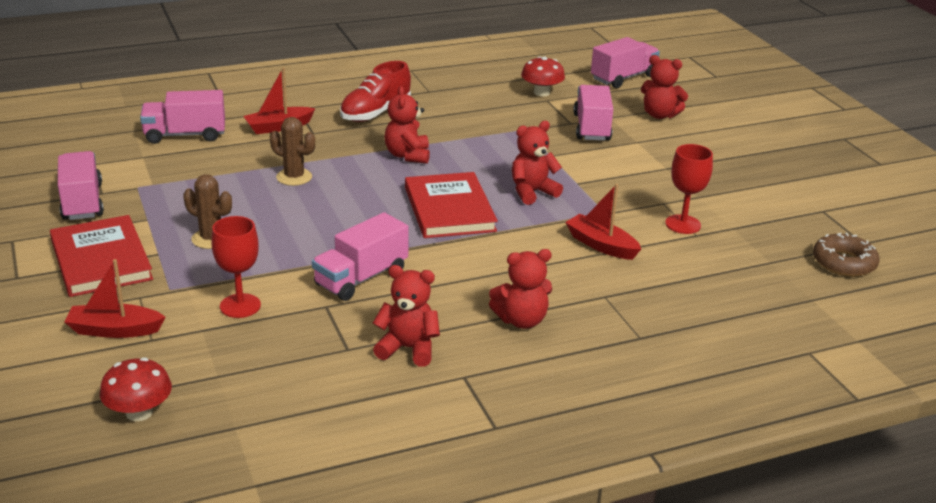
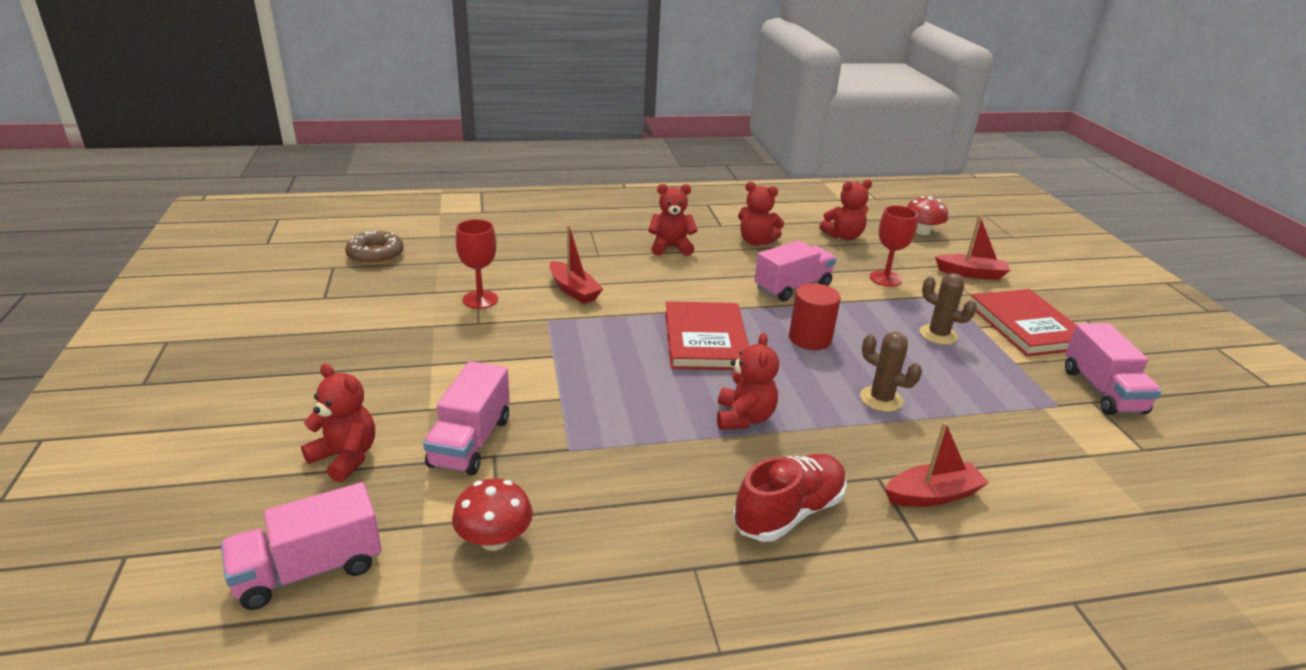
camera: 170 degrees left, 0 degrees up
(185, 135) = (1061, 492): pink truck -> none
(348, 221) = (810, 338): none -> red cylinder
(532, 192) = (609, 349): red teddy bear -> red teddy bear (843, 236)

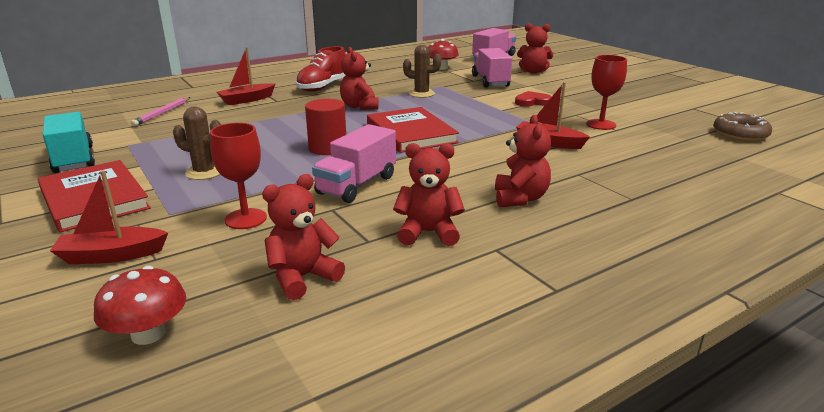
camera: 160 degrees right, 5 degrees down
(490, 361) = (532, 102): none -> red heart
(670, 248) = (520, 198): red teddy bear -> red teddy bear turned 60 degrees counterclockwise
(881, 399) = (270, 126): brown cactus -> brown cactus (421, 94)
(1064, 484) = (162, 113): none -> pink pencil
(1102, 391) = (74, 159): pink truck -> turquoise truck

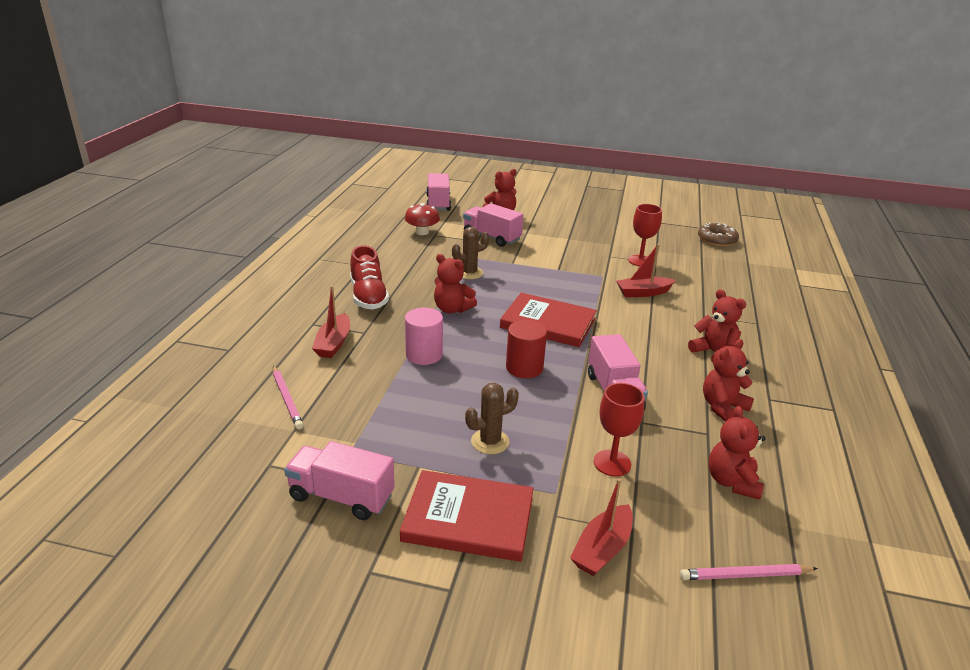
camera: 45 degrees left, 5 degrees up
(74, 159) = (341, 496): turquoise truck -> pink truck
(148, 334) = (745, 575): red mushroom -> pink pencil
(282, 120) = (424, 355): none -> pink cylinder
(532, 102) = (562, 252): red heart -> none

